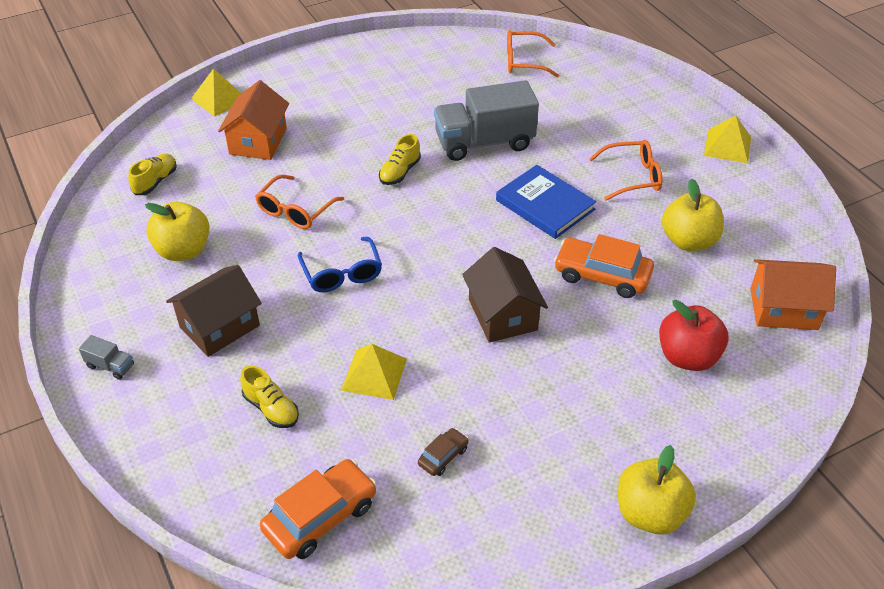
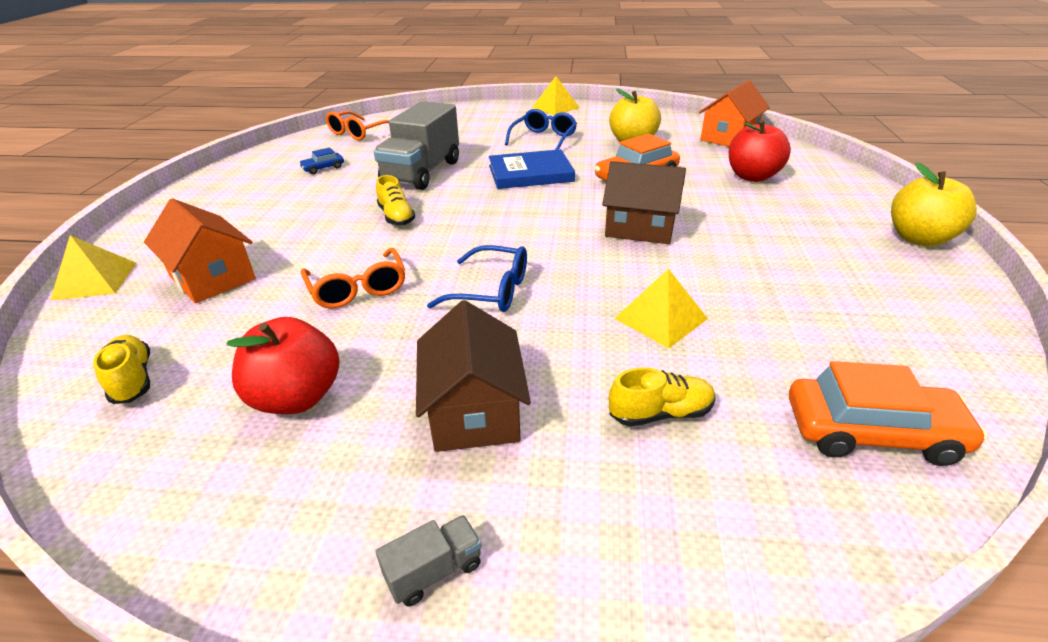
camera: 55 degrees left, 10 degrees down
(183, 250) = (297, 397): yellow apple -> red apple
(320, 517) = (871, 432): orange car -> orange car turned 105 degrees clockwise
(440, 87) = (323, 168): none -> blue car
(443, 456) = (808, 314): brown car -> none
(632, 177) = (544, 138): orange glasses -> blue glasses

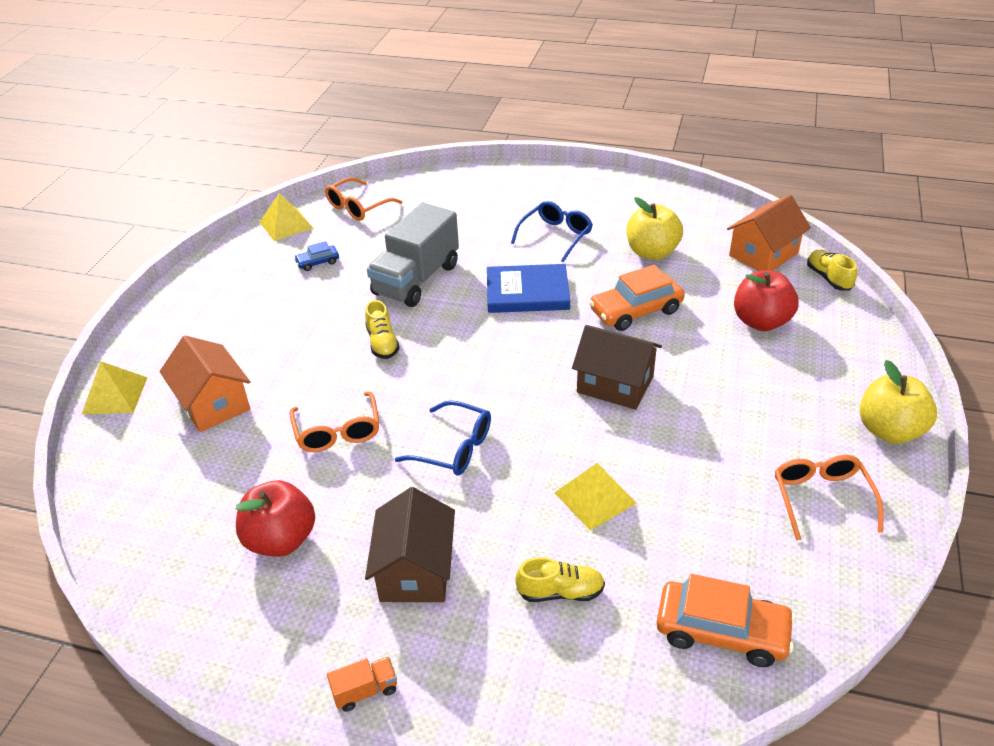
camera: 10 degrees right, 5 degrees up
(132, 379) = (156, 506): yellow shoe -> yellow shoe (828, 278)
(434, 571) = (365, 691): grey truck -> orange truck
(555, 107) = (583, 180): yellow pyramid -> yellow pyramid (286, 225)
(894, 295) = (821, 498): none -> orange glasses

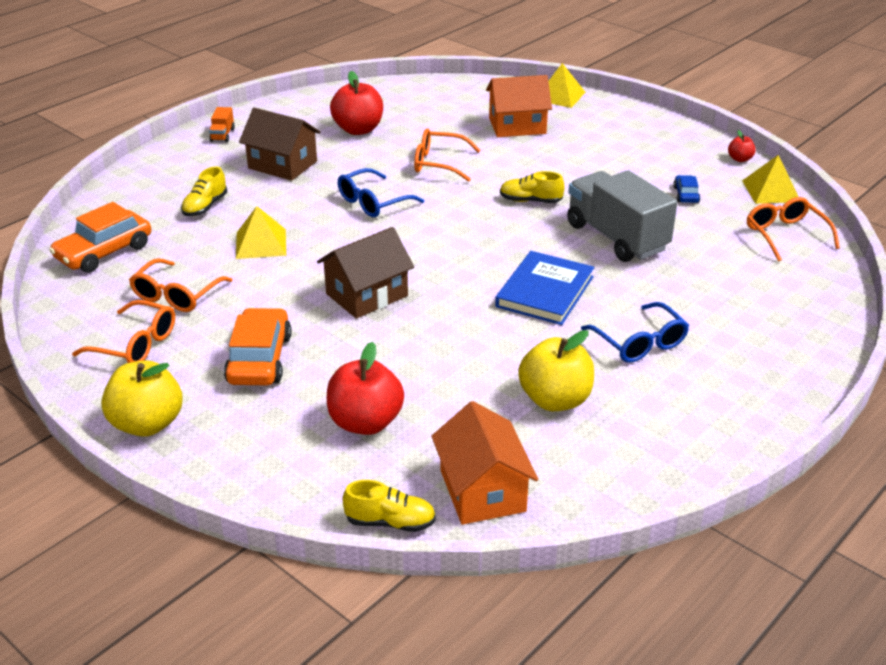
camera: 115 degrees right, 5 degrees down
(231, 249) = (740, 159): none -> red apple
(636, 311) = (458, 346): orange car -> orange car (259, 359)
(731, 514) = (176, 295): none -> orange glasses

